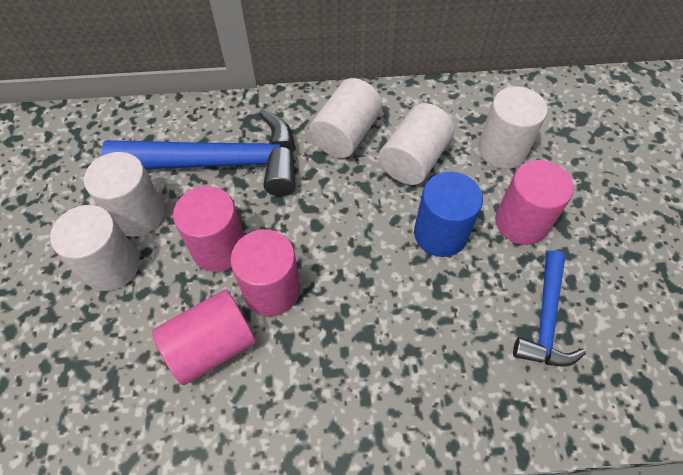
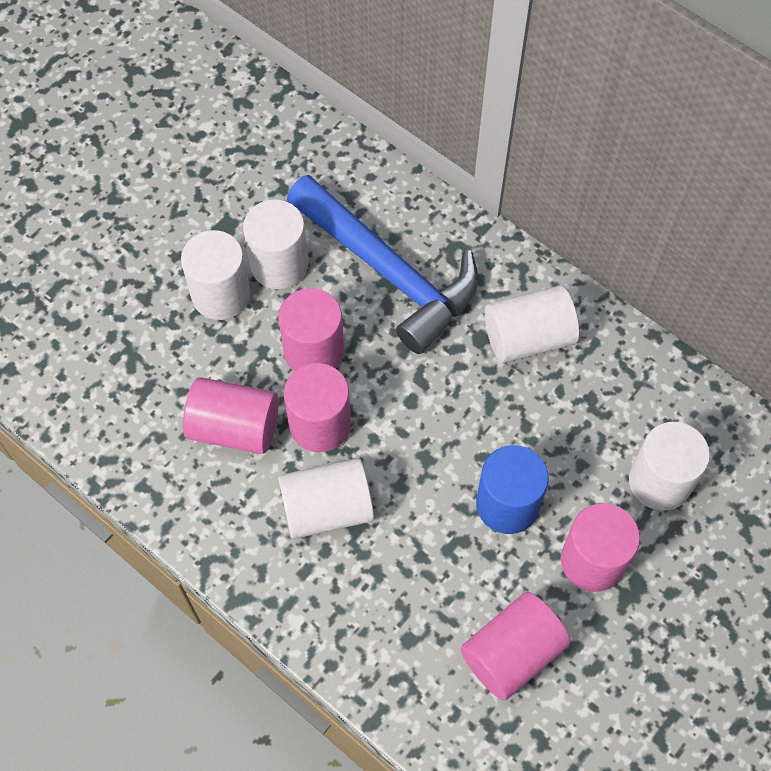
camera: 45 degrees right, 5 degrees up
(414, 160) = (563, 417): white cylinder -> white cylinder (327, 508)
(545, 319) = (512, 653): blue hammer -> pink cylinder

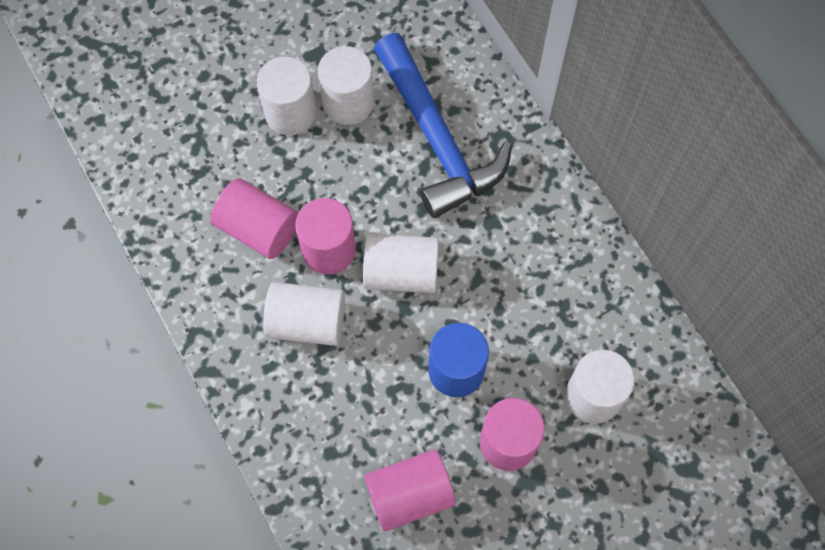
camera: 20 degrees right, 5 degrees up
(314, 351) = (348, 186): pink cylinder -> none
(528, 337) = (532, 234): white cylinder -> white cylinder (401, 272)

